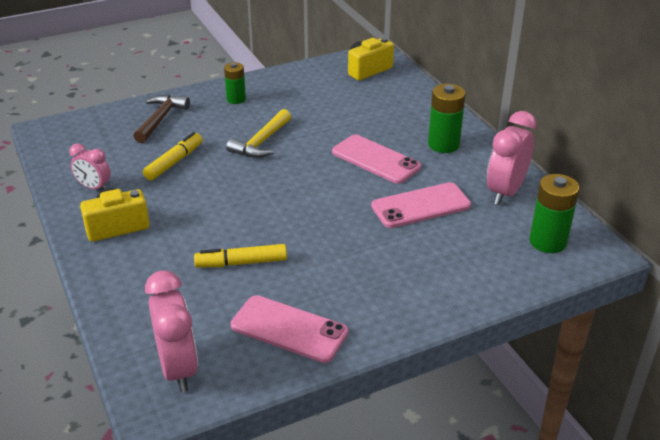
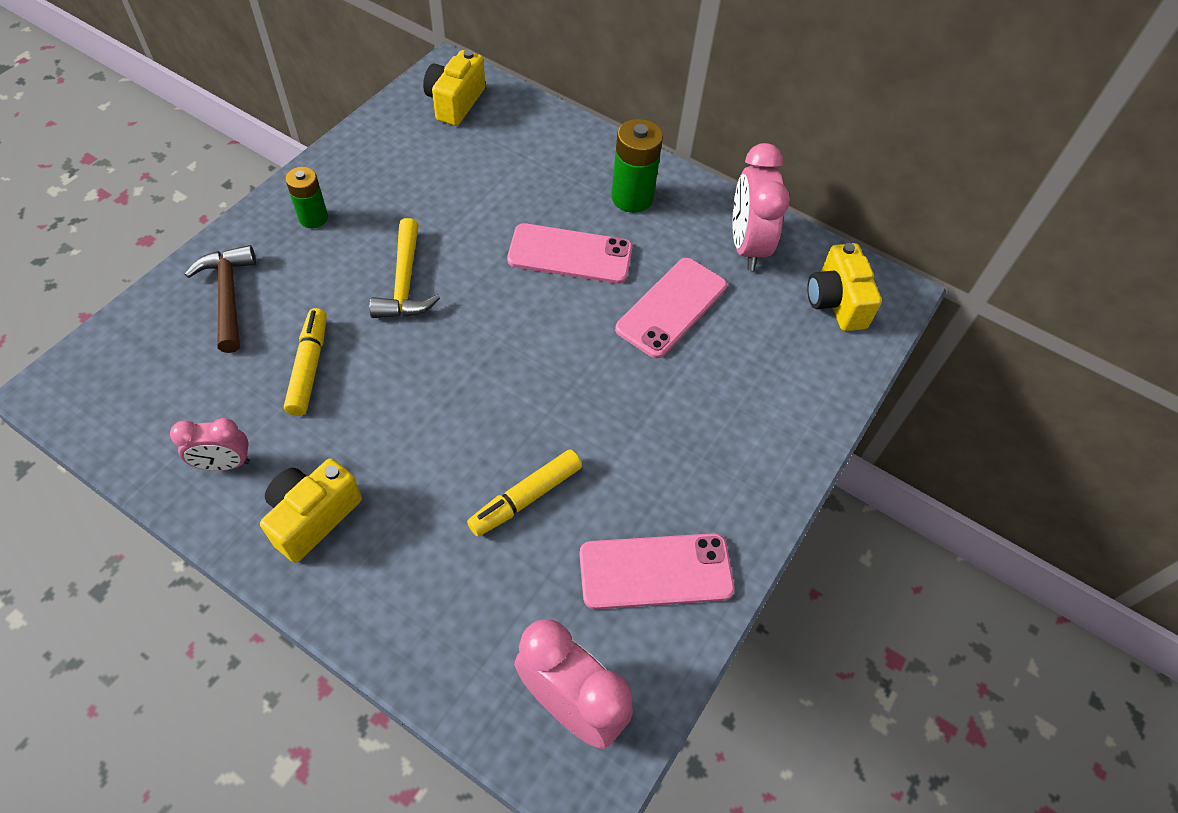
camera: 35 degrees left, 20 degrees up
(547, 242) = (836, 302): green battery -> yellow camera

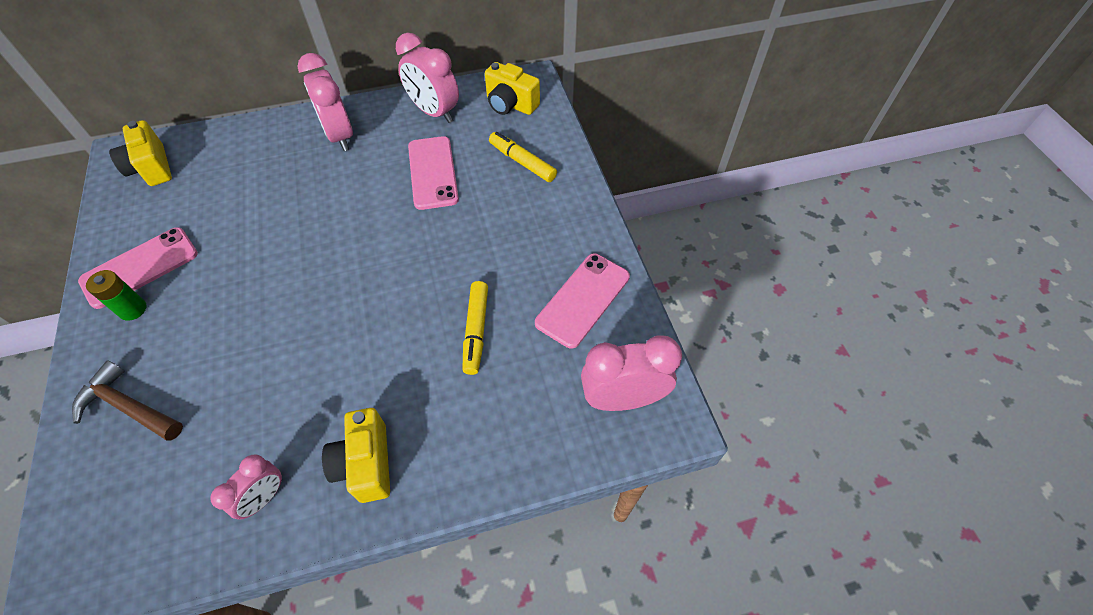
camera: 45 degrees left, 0 degrees up
(309, 367) = (250, 391): yellow marker -> yellow marker (522, 162)
(405, 283) = (254, 291): yellow hammer -> none
(570, 254) = (341, 192): pink phone -> pink phone (140, 267)
(632, 198) = (339, 136): green battery -> pink clock

